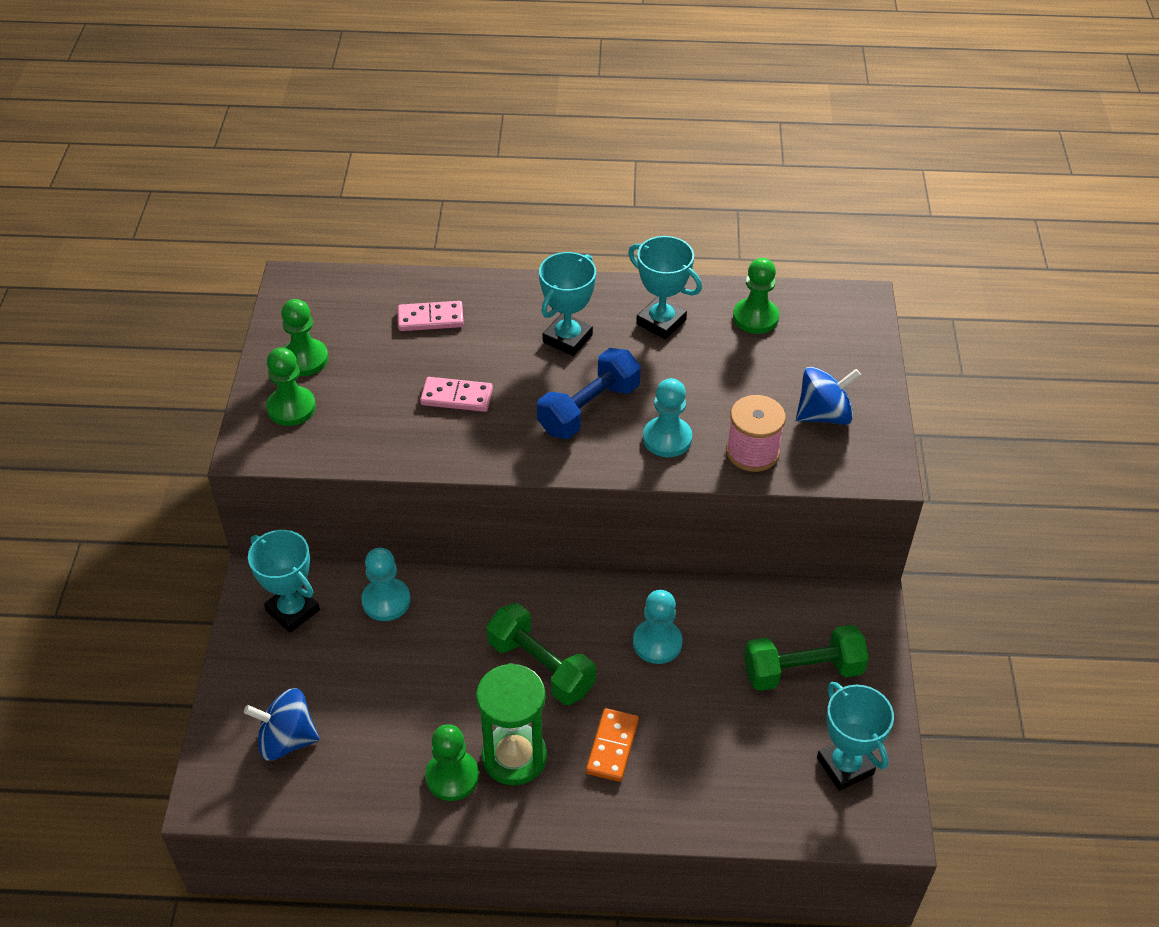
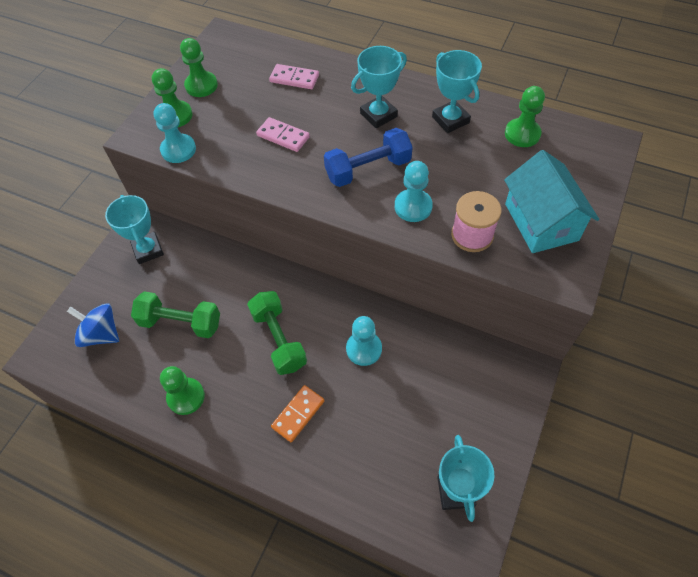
camera: 25 degrees right, 10 degrees up
(386, 601) = (205, 262): turquoise pawn -> turquoise pawn (178, 150)
(514, 757) = (231, 397): green hourglass -> none
(802, 671) = (457, 406): green dumbbell -> green dumbbell (180, 322)
(823, 415) = (541, 222): blue spinning top -> turquoise house

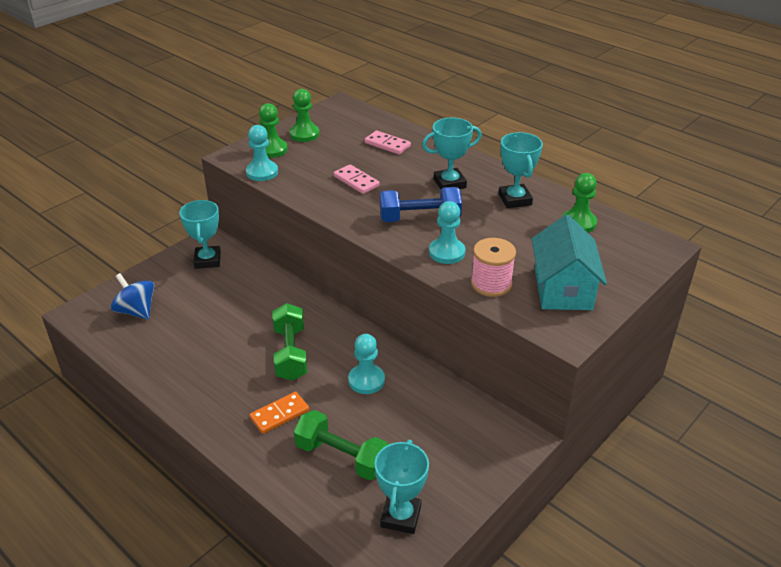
camera: 15 degrees right, 20 degrees down
(180, 322) = (209, 319): green dumbbell -> green dumbbell (342, 457)
(186, 397) = (185, 375): green pawn -> none

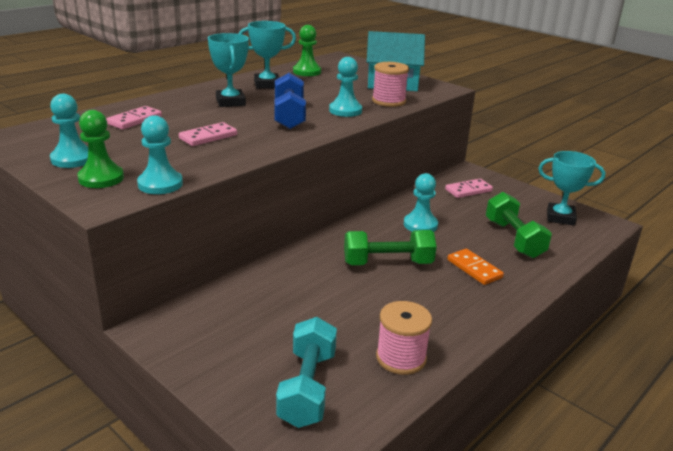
camera: 90 degrees left, 10 degrees down
(136, 311) = (307, 388): blue spinning top -> turquoise dumbbell
(157, 356) = (401, 358): none -> pink spool
(207, 260) = (201, 328): turquoise trophy -> none
(304, 134) = (72, 159): green pawn -> turquoise pawn
(342, 457) = (513, 239): green dumbbell -> green dumbbell turned 45 degrees counterclockwise
(462, 431) = (468, 190): none -> pink domino

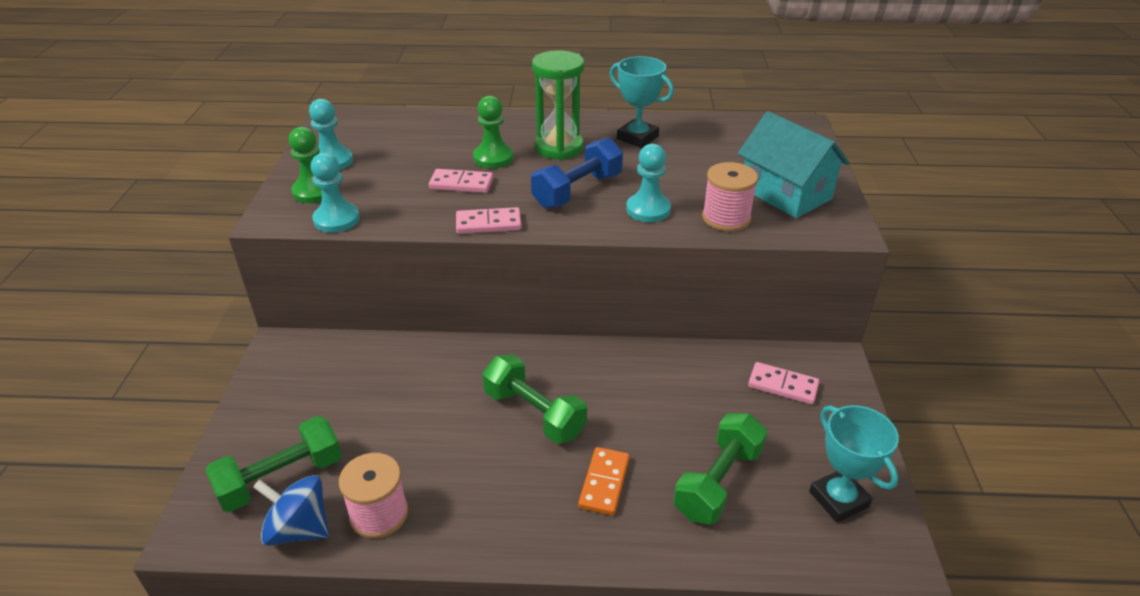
camera: 50 degrees right, 10 degrees up
(134, 120) = (443, 137): pink domino -> pink domino (488, 223)
(230, 102) = (559, 148): turquoise trophy -> green hourglass
(307, 72) = (716, 135): green pawn -> green pawn (493, 158)
(307, 388) = (281, 478): turquoise dumbbell -> green dumbbell
(371, 399) = (299, 529): none -> blue spinning top
(420, 225) = (643, 393): turquoise pawn -> none

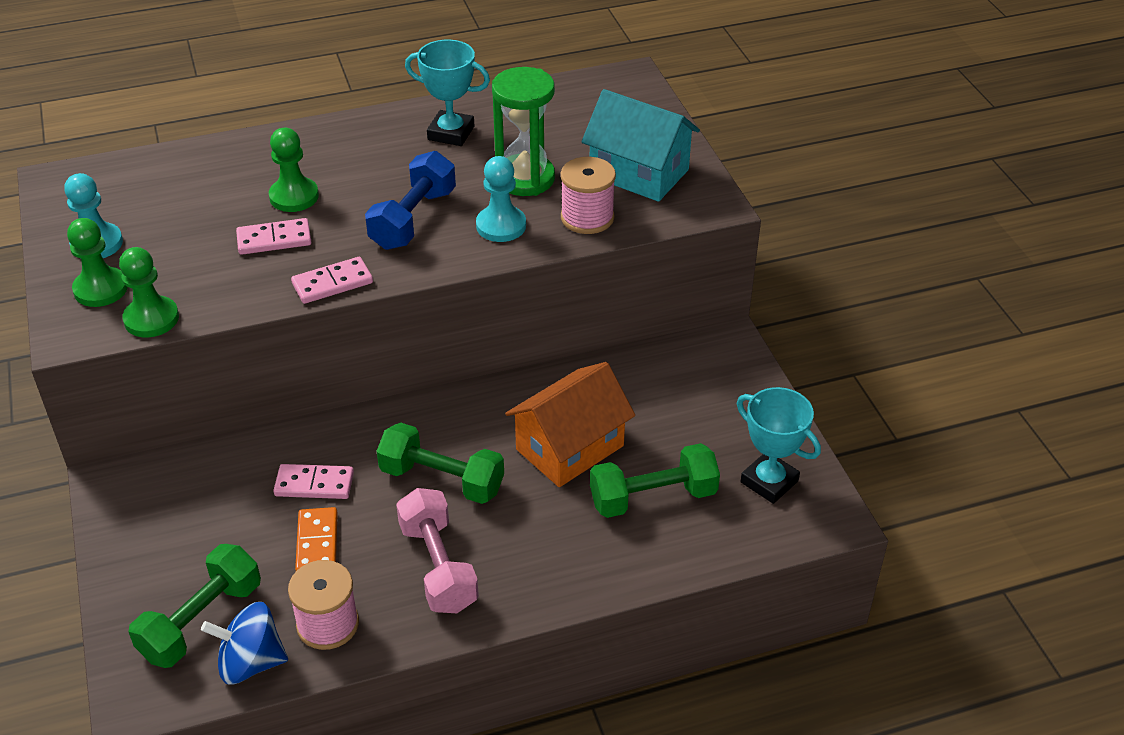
camera: 20 degrees left, 5 degrees up
(336, 219) = (151, 319): turquoise pawn -> green pawn
(497, 490) = (438, 566): none -> pink dumbbell
(559, 148) = (365, 166): green hourglass -> green hourglass (525, 179)
(604, 483) = (543, 529): orange domino -> orange domino (317, 543)
(657, 415) = (570, 447): none -> orange house
(718, 482) = (653, 497): green dumbbell -> green dumbbell turned 60 degrees clockwise
(783, 385) = (685, 382): pink domino -> pink domino (314, 484)

